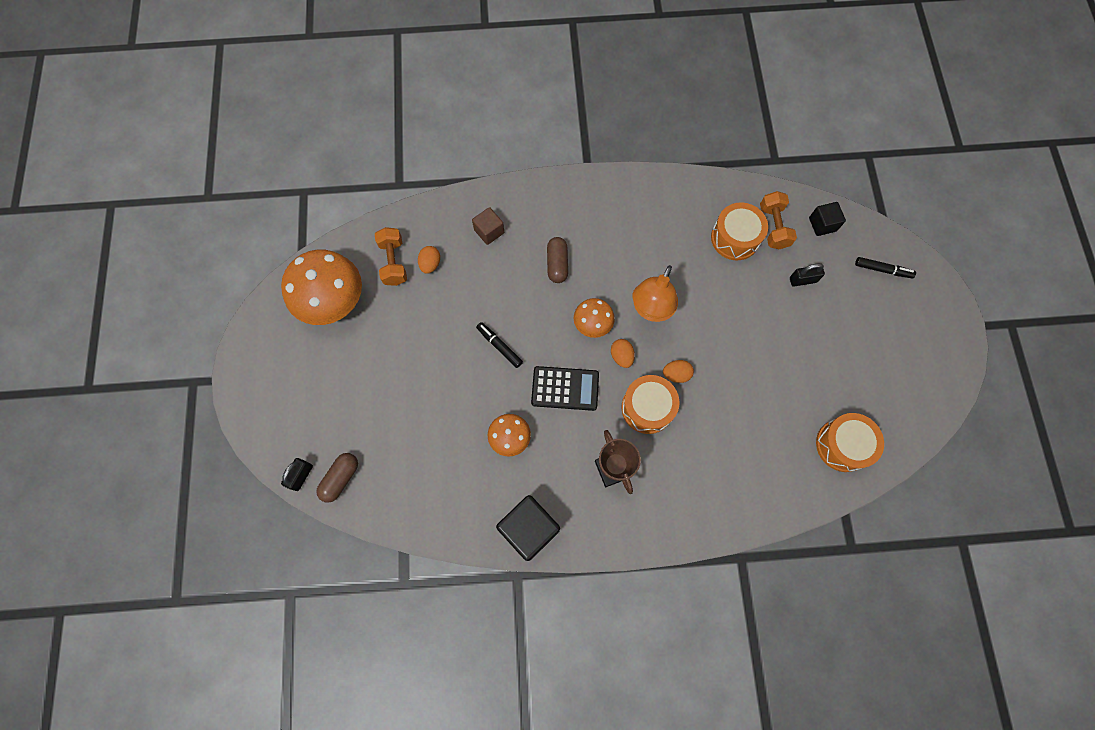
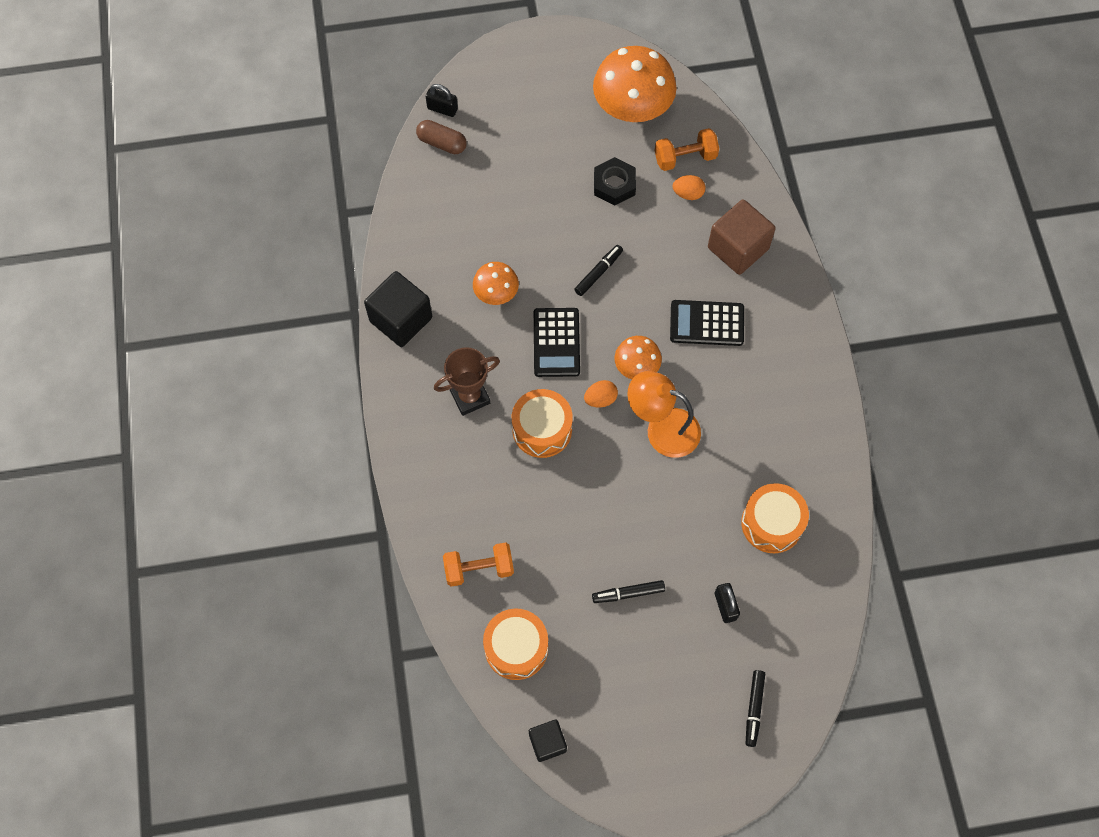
camera: 85 degrees right, 5 degrees down
(412, 324) = (614, 185): none -> black nut
(489, 231) = (738, 248): brown cube -> brown cube, size x1.73
(557, 264) = (707, 323): brown capsule -> black calculator
(676, 374) = (585, 459): orange egg -> none
(773, 227) = (795, 571): orange dumbbell -> orange dumbbell (479, 569)
(794, 351) = (628, 593): none -> black marker
(822, 224) = (808, 633): black cube -> black cube (547, 743)

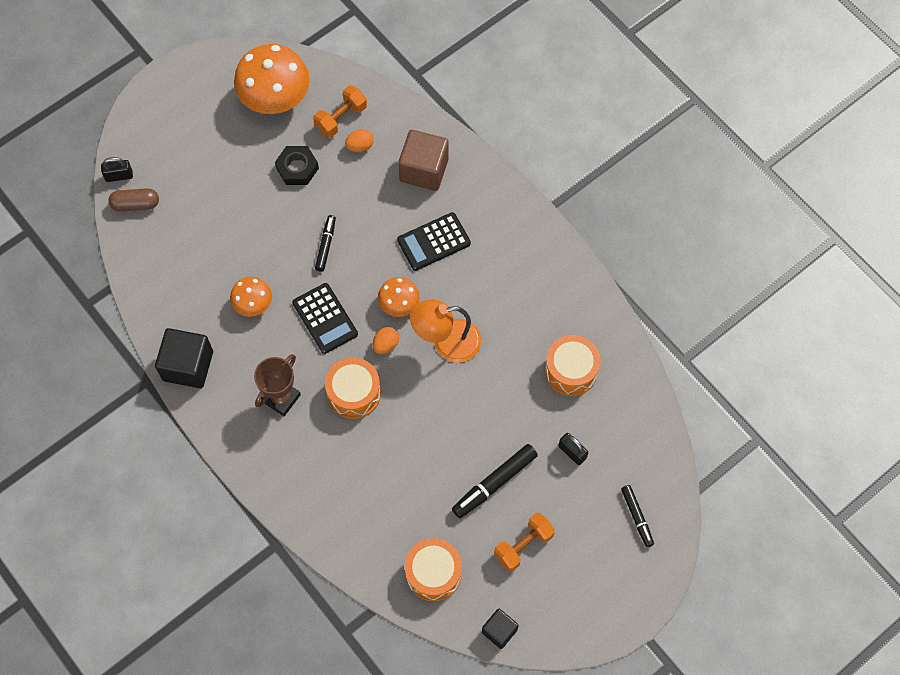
camera: 30 degrees left, 0 degrees up
(479, 569) = (368, 529): orange dumbbell -> orange dumbbell (523, 545)
(628, 593) = (494, 483): black marker -> black marker, size x1.60

